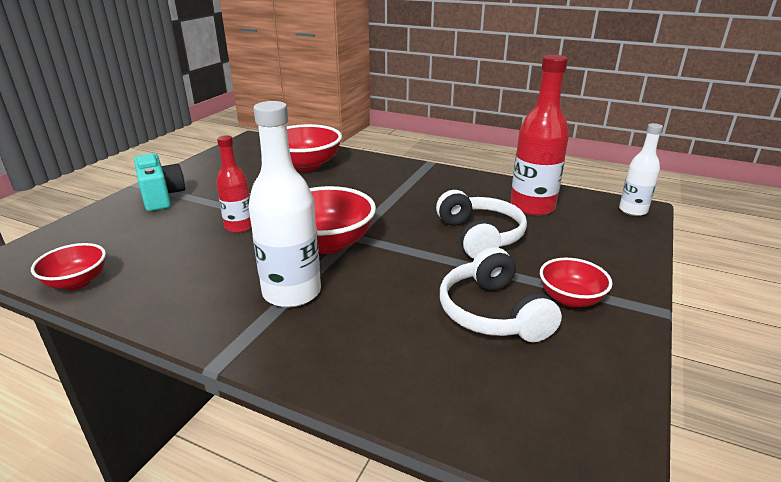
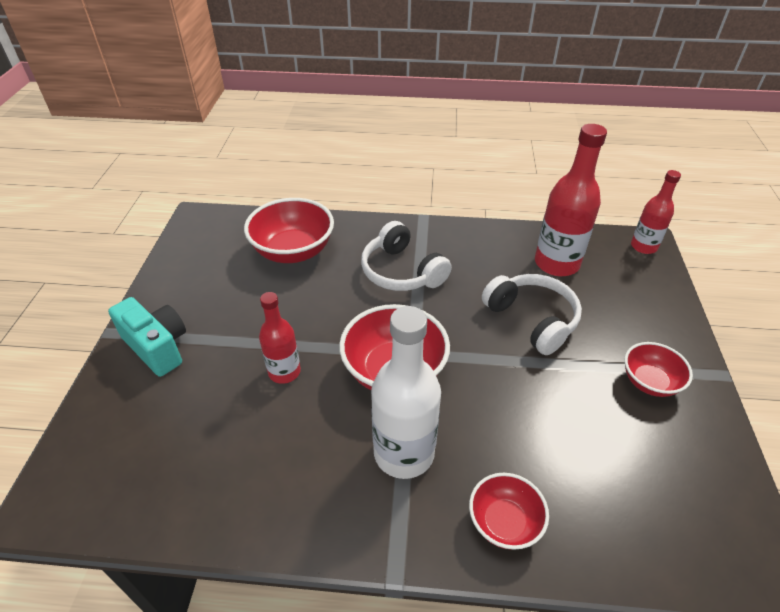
camera: 20 degrees left, 15 degrees up
(77, 282) = (160, 513): red bowl -> red bowl (504, 522)
(492, 313) = (597, 420): white headphones -> white headphones (401, 271)
(633, 210) = (643, 247): white bottle -> red bottle

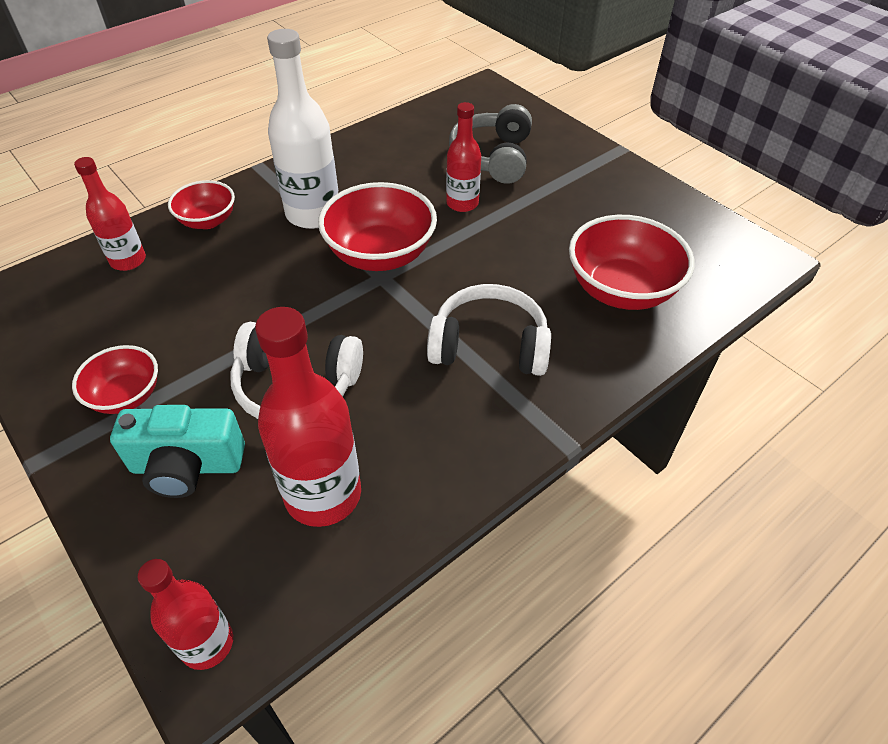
camera: 135 degrees right, 5 degrees up
(157, 347) = (573, 162): turquoise camera -> turquoise camera (187, 466)
(195, 399) = (493, 157): none -> grey headphones
(608, 524) = (128, 260): none -> red bottle

